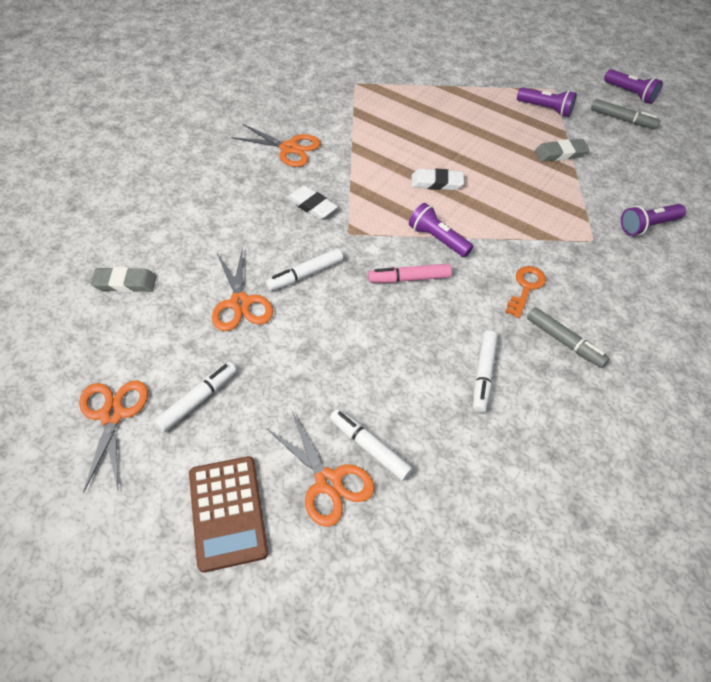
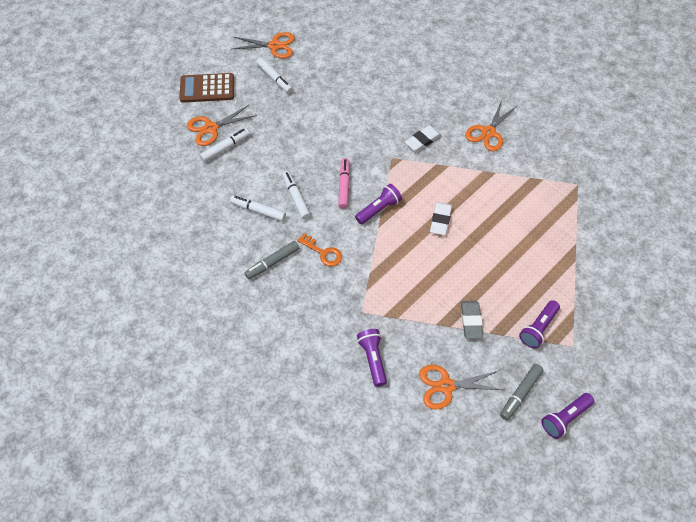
camera: 100 degrees right, 5 degrees up
(125, 283) = (365, 47): grey eraser -> none
(240, 303) = (339, 98): orange scissors -> orange scissors (446, 386)
(305, 274) = (357, 131): white marker -> white marker (296, 198)

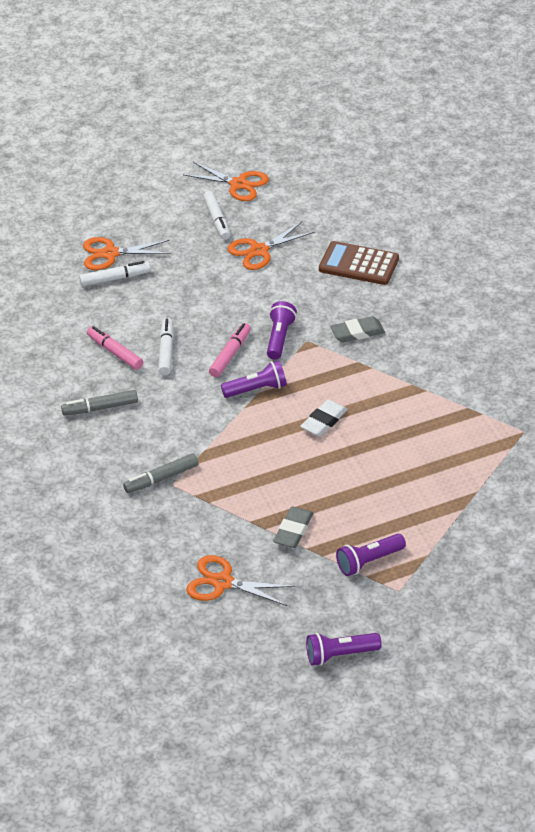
camera: 25 degrees right, 15 degrees down
(207, 88) = (130, 211): brown calculator -> brown calculator (358, 264)
(258, 211) = (115, 352): white marker -> pink marker
(323, 252) = (164, 414): orange key -> none
(373, 359) = (156, 532): purple flashlight -> purple flashlight (280, 338)
(422, 140) = (357, 332): white eraser -> grey eraser
(488, 132) = (447, 346): orange scissors -> orange scissors (259, 250)
(520, 393) = (304, 616): grey marker -> grey marker (161, 478)

